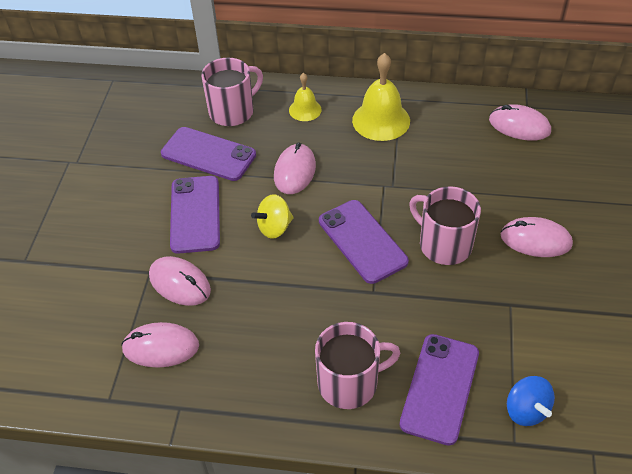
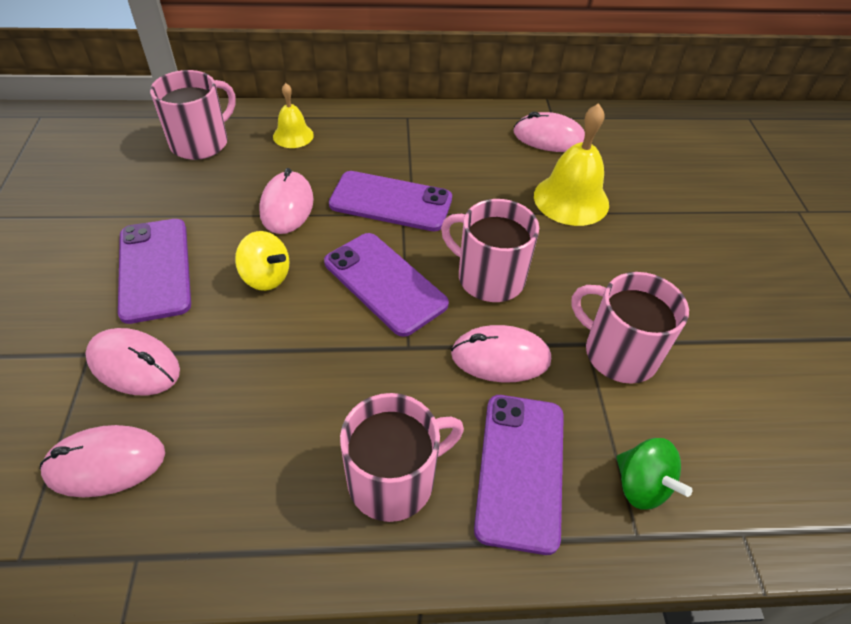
camera: 15 degrees left, 0 degrees up
(208, 154) = (171, 194): purple phone -> purple phone (391, 202)
(274, 228) = (266, 277): yellow spinning top -> yellow spinning top turned 105 degrees counterclockwise
(381, 120) = (387, 141): yellow bell -> yellow bell (571, 199)
(526, 410) = (641, 485): blue spinning top -> green spinning top
(533, 314) = (618, 353): none -> pink mug
(535, 240) = (598, 262): pink mouse -> pink mouse (500, 357)

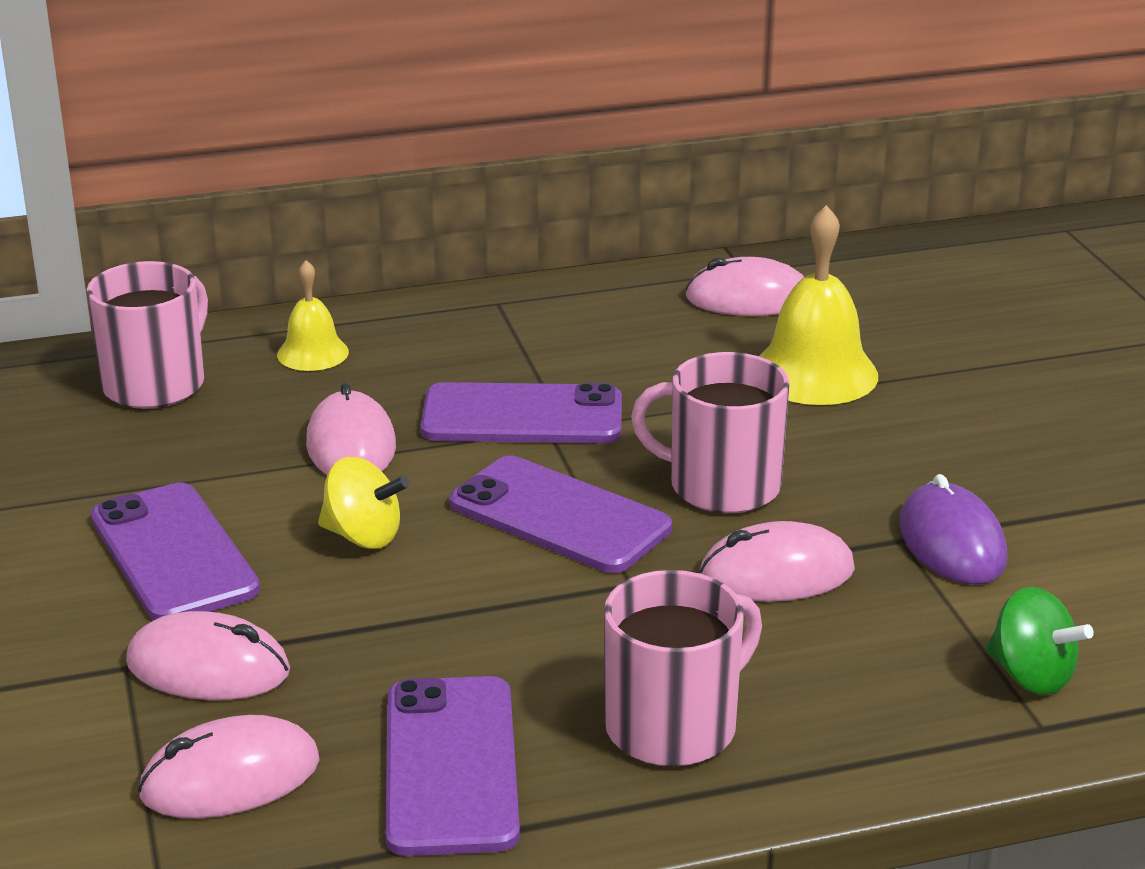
camera: 10 degrees left, 20 degrees down
(521, 470) = (854, 687): purple phone -> purple phone (451, 766)
(618, 353) = (951, 542): pink mug -> purple mouse

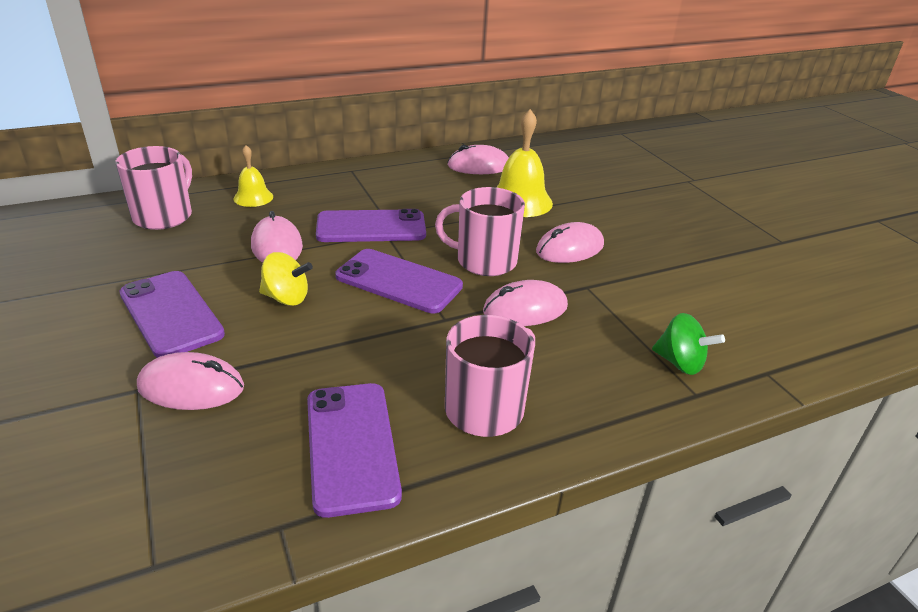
camera: 10 degrees left, 5 degrees up
(230, 778) = (205, 466): pink mouse -> pink mouse (570, 248)
(951, 542) = (613, 287): purple mouse -> none

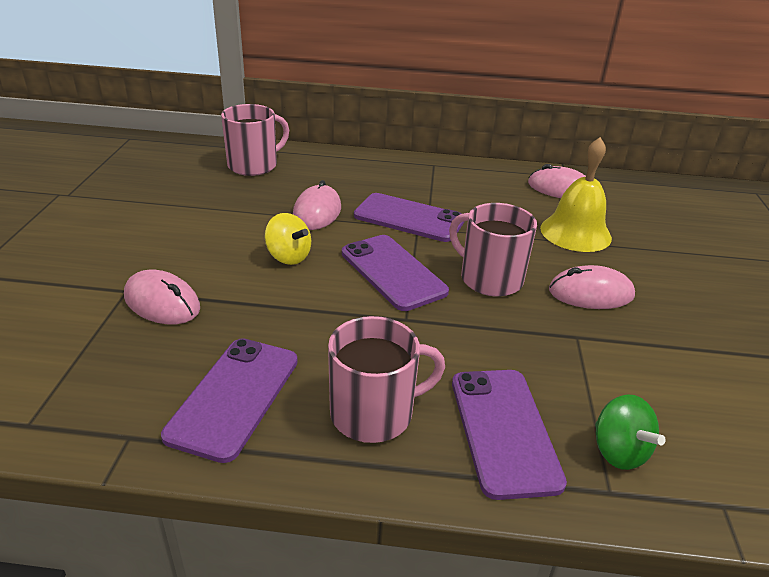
camera: 30 degrees right, 0 degrees up
(171, 314) = (196, 242): purple phone -> purple phone (504, 430)
(253, 197) = (332, 168): yellow bell -> none
(525, 309) = (491, 336): pink mouse -> none

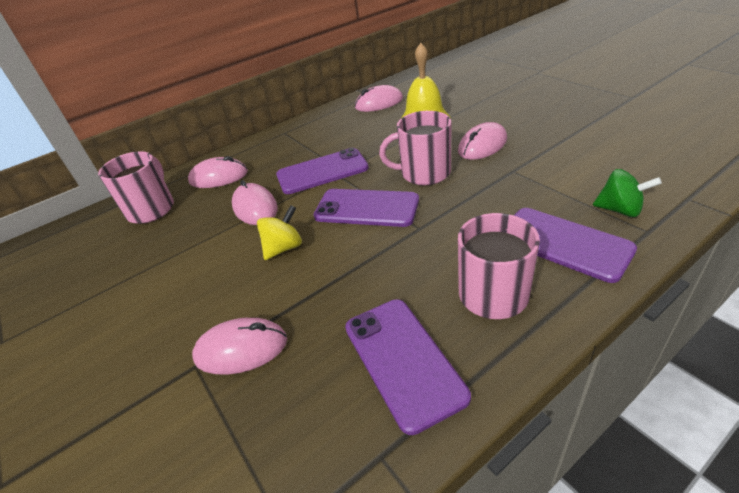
camera: 35 degrees left, 5 degrees up
(288, 257) = (284, 248): yellow spinning top -> yellow spinning top turned 45 degrees counterclockwise
(330, 170) = (219, 177): none -> pink mouse

